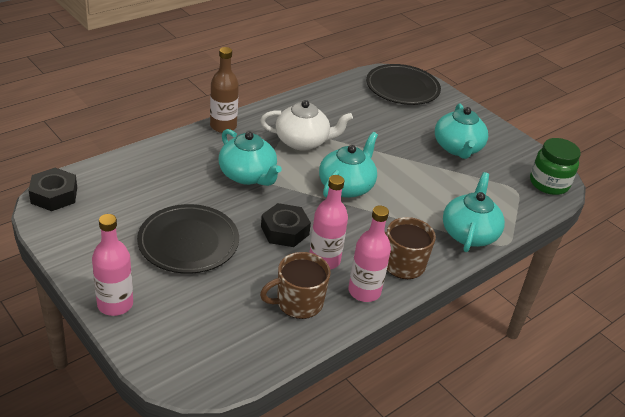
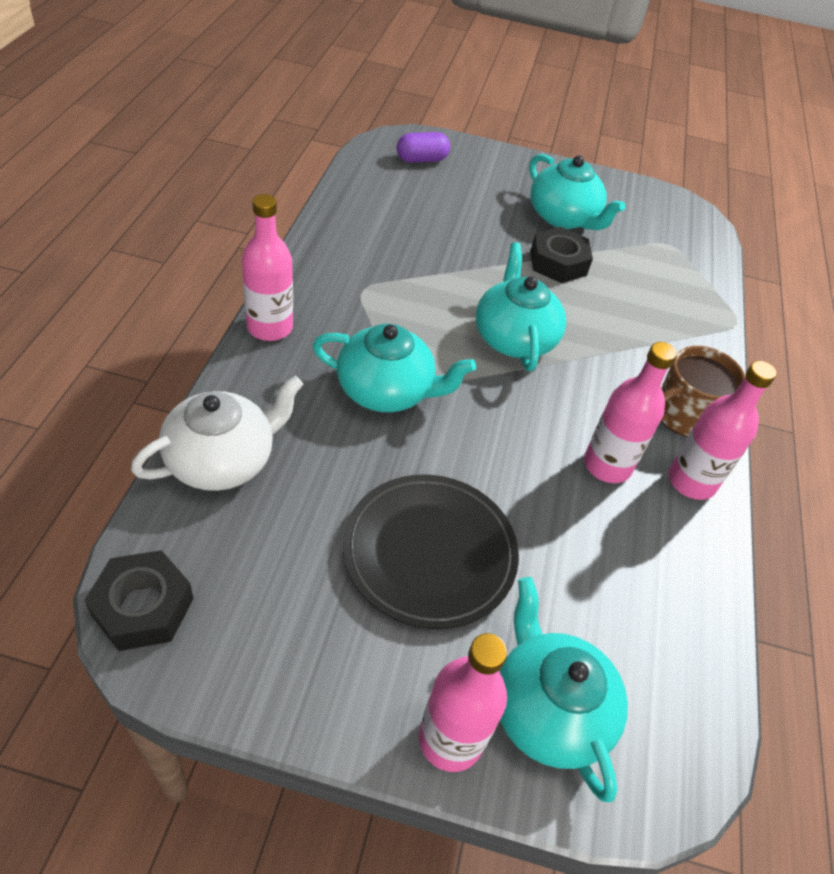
camera: 40 degrees left, 10 degrees up
(223, 126) = (270, 327): brown bottle -> pink bottle
(285, 231) = (520, 451): black nut -> black nut (558, 263)
(298, 302) = (649, 551): brown mug -> none
(303, 141) = (395, 298): white teapot -> white teapot (222, 460)
(402, 88) = (421, 159): black plate -> purple capsule
(469, 233) = (693, 329): turquoise teapot -> turquoise teapot (548, 709)
(549, 184) = (687, 220): green jar -> none

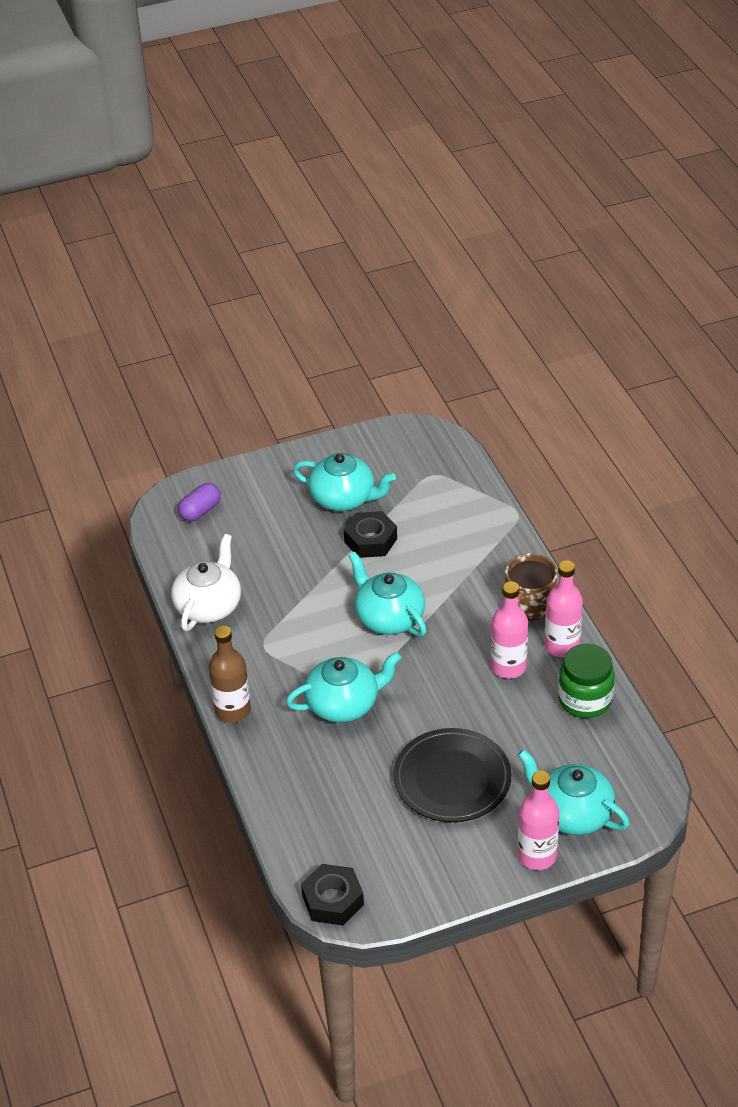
camera: 25 degrees left, 5 degrees down
(222, 460) = (292, 806): white teapot -> white teapot (209, 606)
(270, 327) = (232, 710): pink bottle -> brown bottle
(676, 564) = (585, 700): none -> green jar

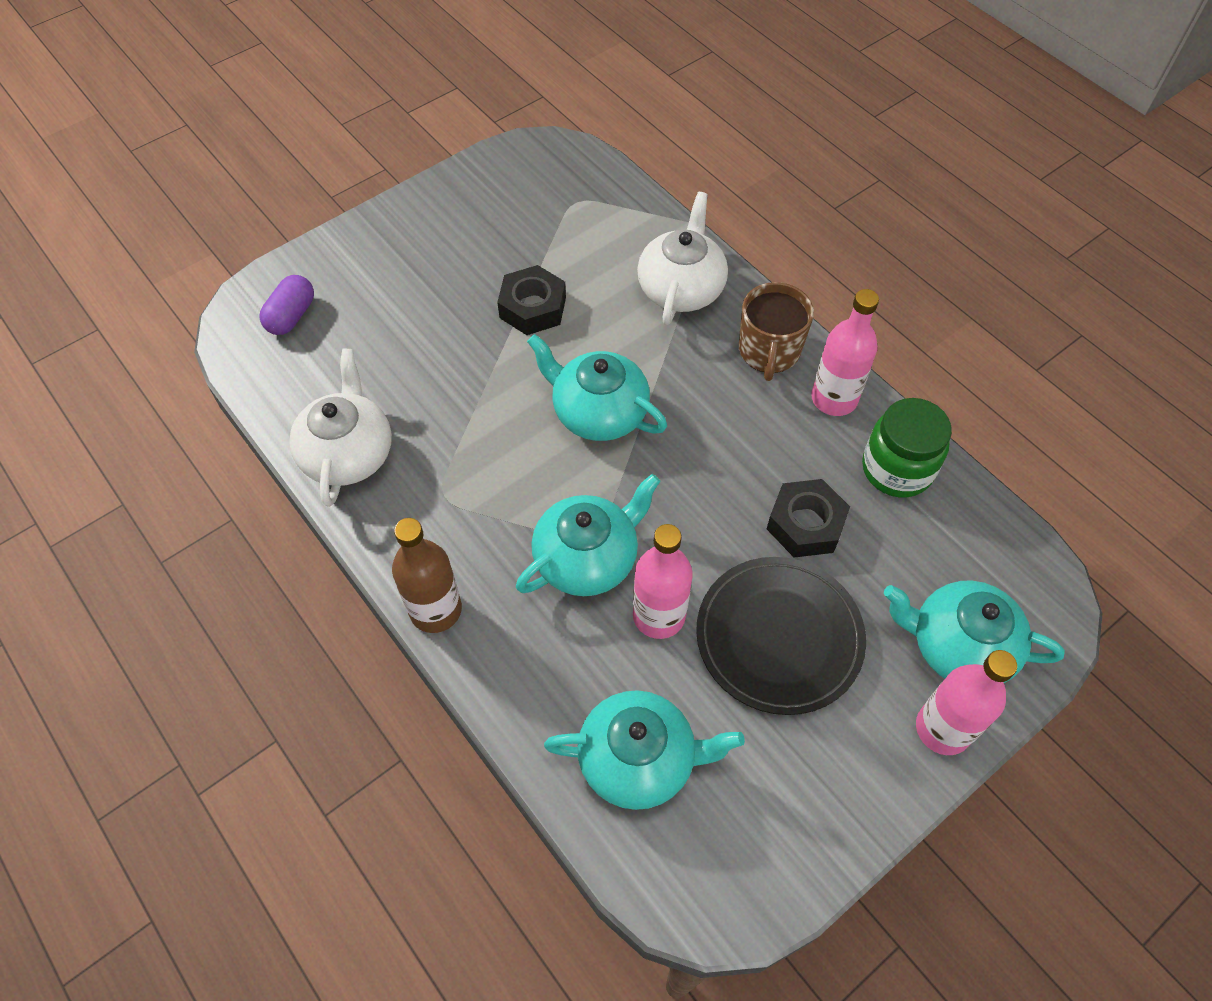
camera: 20 degrees left, 15 degrees up
(333, 900) = (693, 895): black nut -> black nut (805, 524)
(344, 498) = (477, 257): turquoise teapot -> turquoise teapot (639, 759)
(484, 550) = (681, 288): none -> white teapot
(508, 667) = (780, 445): pink bottle -> pink bottle (659, 615)

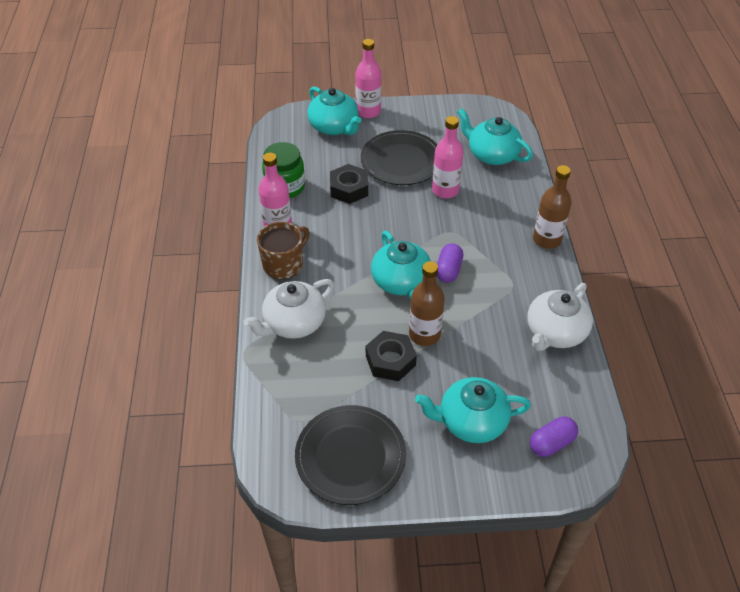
camera: 145 degrees left, 10 degrees down
(499, 198) = (350, 456): none -> black plate
(515, 359) = (424, 335): none -> brown bottle
(549, 467) = (448, 270): none -> purple capsule
(588, 558) = (460, 224): turquoise teapot -> turquoise teapot (471, 421)

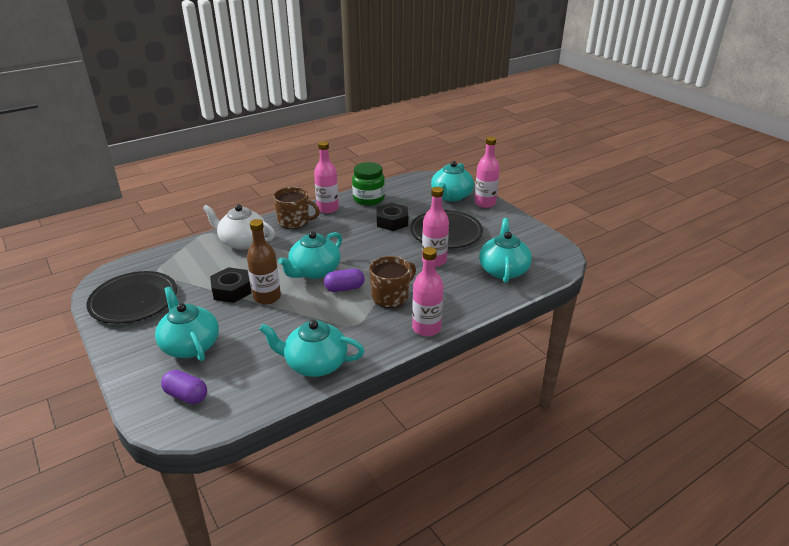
camera: 60 degrees right, 15 degrees down
(484, 243) = (391, 296): none -> brown mug
(546, 240) = (426, 328): brown bottle -> pink bottle
(555, 332) = (315, 364): white teapot -> turquoise teapot

